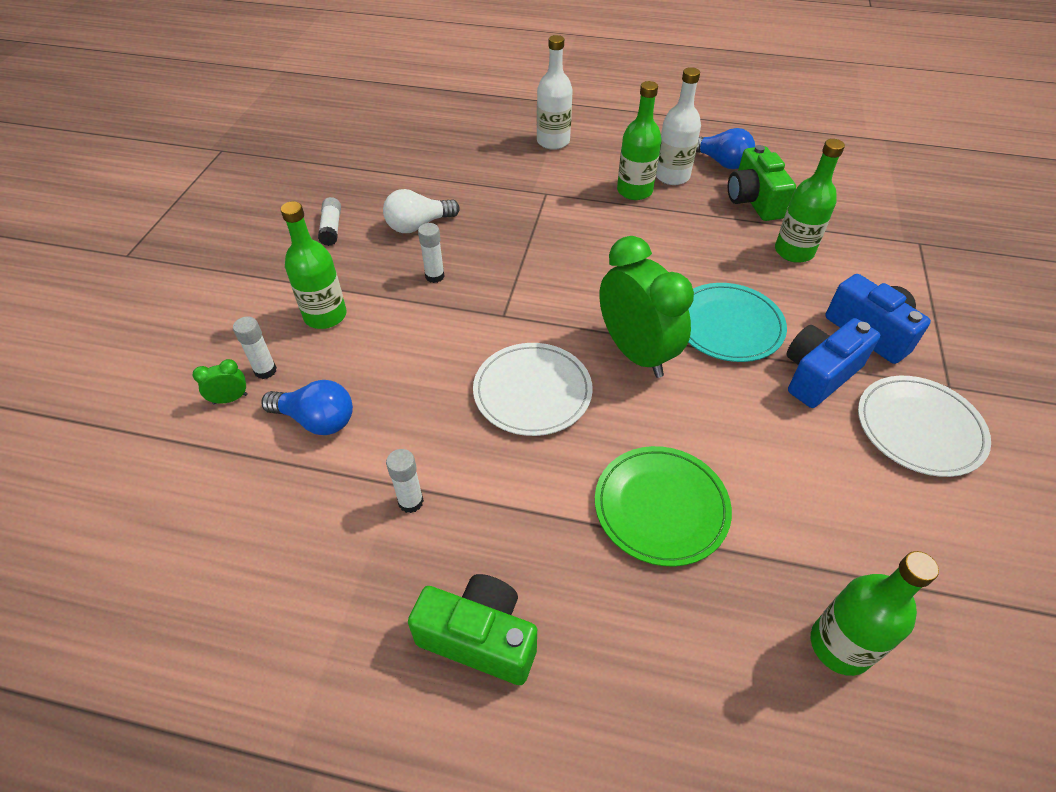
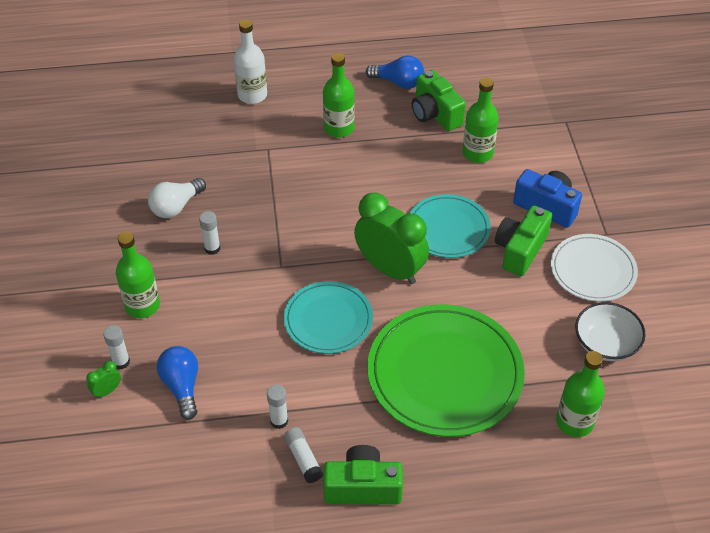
camera: 20 degrees left, 0 degrees up
(317, 420) = (182, 386): blue light bulb -> blue light bulb turned 105 degrees counterclockwise
(331, 228) = (104, 228): white glue stick -> white glue stick (303, 459)
(532, 391) = (328, 320): white plate -> turquoise plate
(661, 507) = (445, 373): green plate -> green plate, size x1.69
(672, 176) = (364, 106): white bottle -> none
(818, 375) = (520, 250): blue camera -> green camera
(918, 538) = (605, 344): none -> white bowl

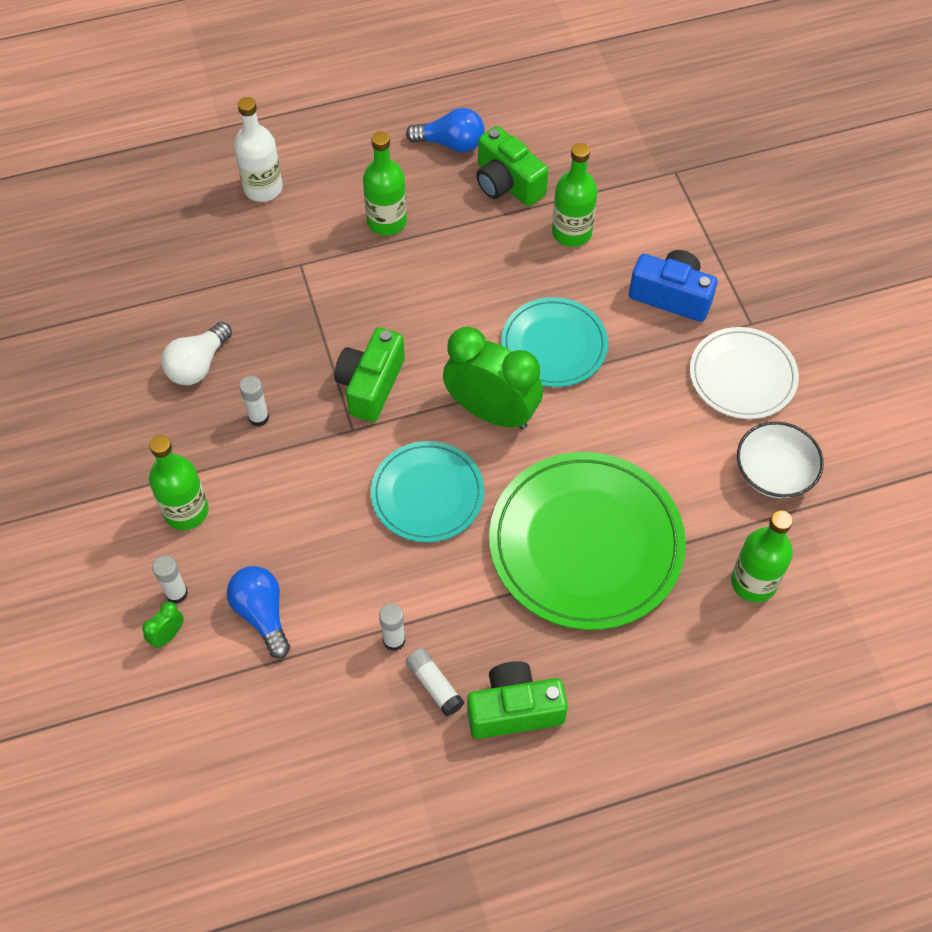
camera: 10 degrees left, 10 degrees up
(520, 250) = (648, 361): green camera -> green camera (371, 385)

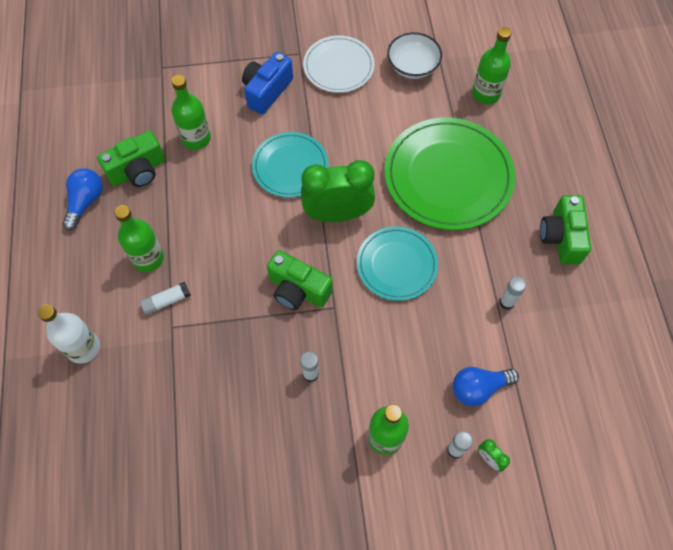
camera: 80 degrees left, 5 degrees up
(198, 365) = (251, 417): white light bulb -> none
(434, 685) = (541, 282): white glue stick -> white glue stick (166, 301)
(491, 412) = (337, 214): green clock -> green clock turned 45 degrees clockwise

